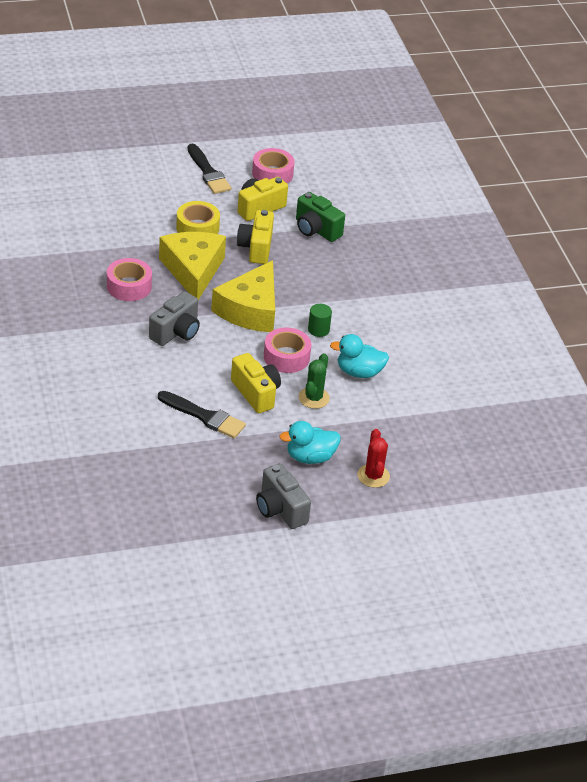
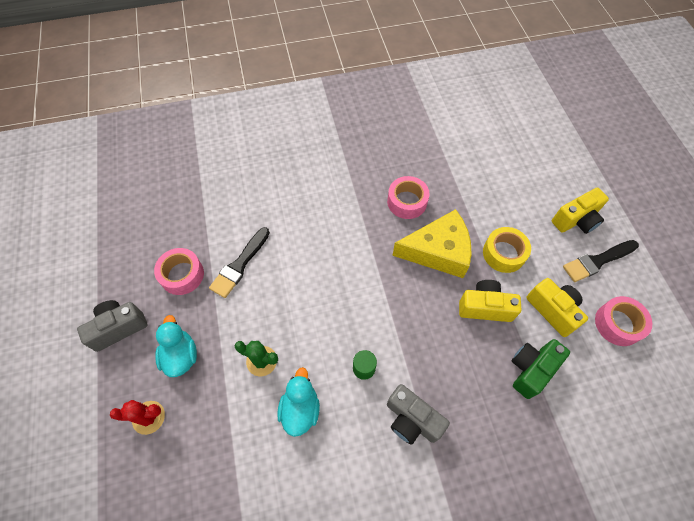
camera: 95 degrees right, 20 degrees up
(176, 332) = (349, 240): grey camera -> grey camera (412, 420)
(250, 310) = (387, 302): yellow cheese -> none
(256, 393) = (269, 307): yellow camera -> yellow camera (576, 220)
(286, 357) = (320, 335): pink tape -> pink tape (182, 275)

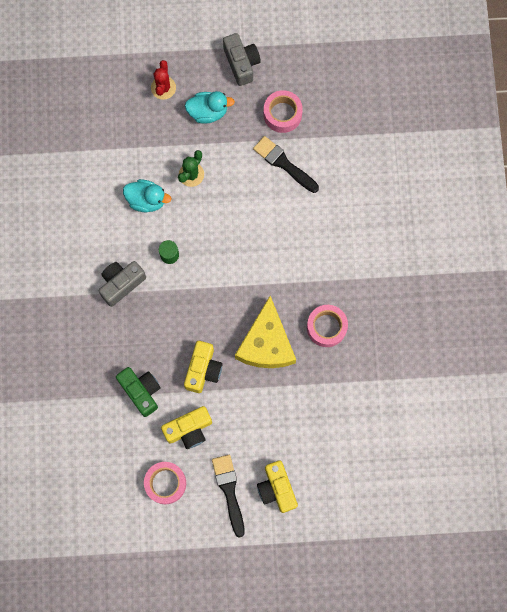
camera: 100 degrees right, 15 degrees up
(503, 253) = (253, 404): yellow tape -> none

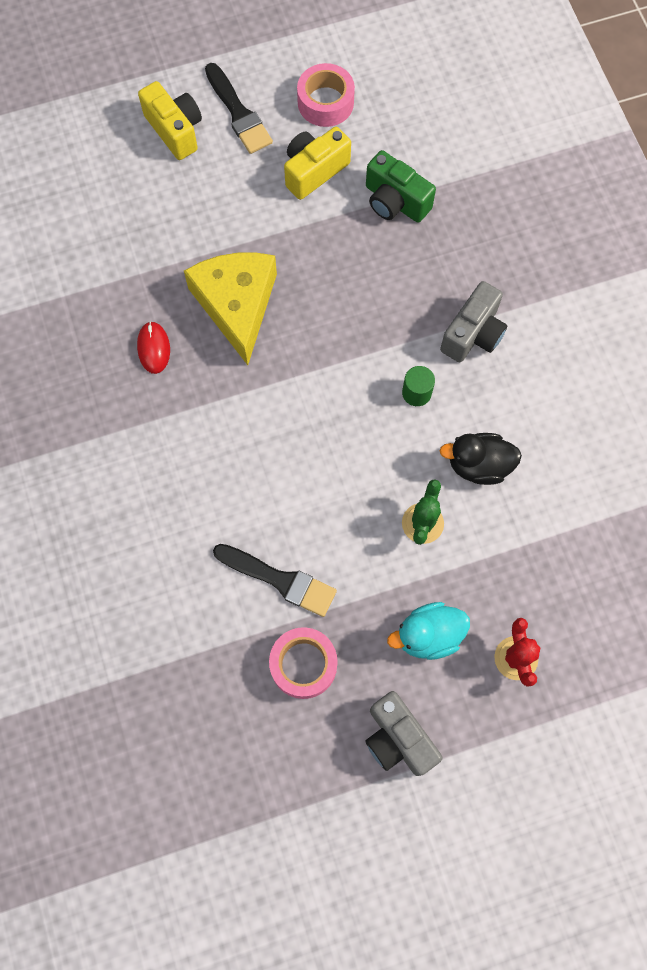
camera: 165 degrees right, 5 degrees down
(147, 200) = (478, 465): turquoise duck -> black duck
(203, 370) = (317, 249): yellow camera -> none
(326, 327) = (154, 348): pink tape -> red mouse

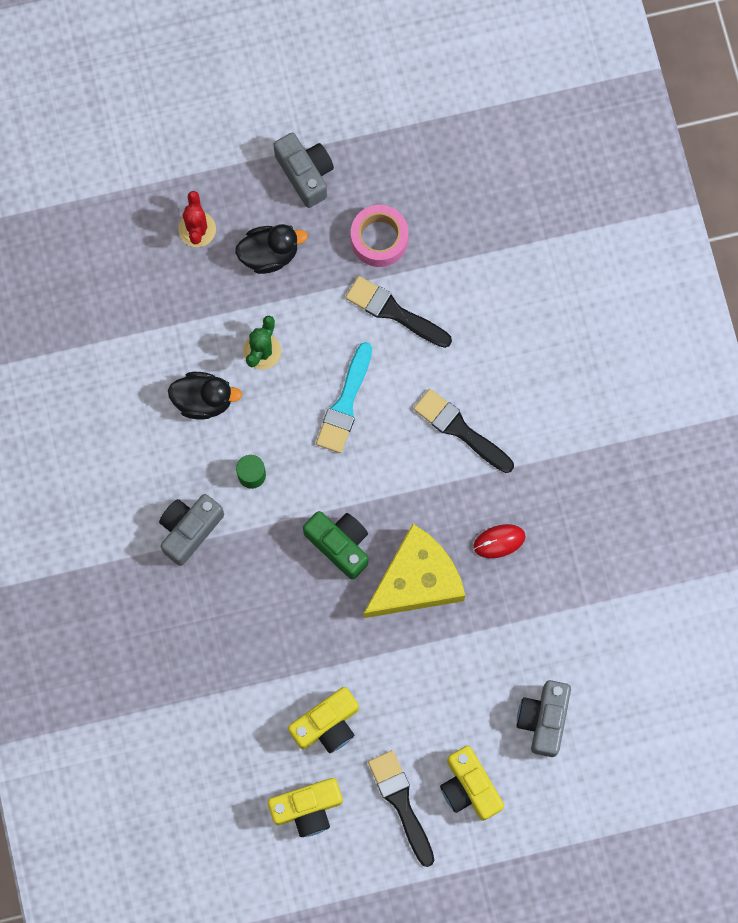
camera: 175 degrees left, 5 degrees up
(105, 191) = (543, 719): none -> grey camera
(154, 348) = (499, 541): red mouse -> red mouse turned 75 degrees clockwise
(199, 457) = (460, 429): none -> black brush
(236, 305) = (416, 580): yellow cheese -> yellow cheese turned 120 degrees counterclockwise
(325, 102) = (307, 808): pink tape -> yellow camera
(325, 474) = (345, 404): none -> turquoise brush
(395, 201) = (247, 681): green camera -> green camera (339, 544)
(428, 635) = (269, 254): turquoise duck -> black duck

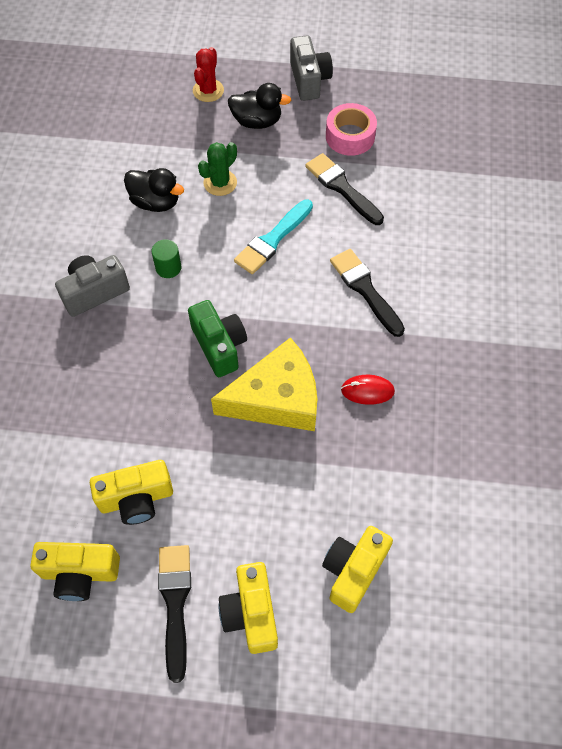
camera: 20 degrees right, 15 degrees down
(543, 719) = (353, 571): grey camera -> yellow camera

